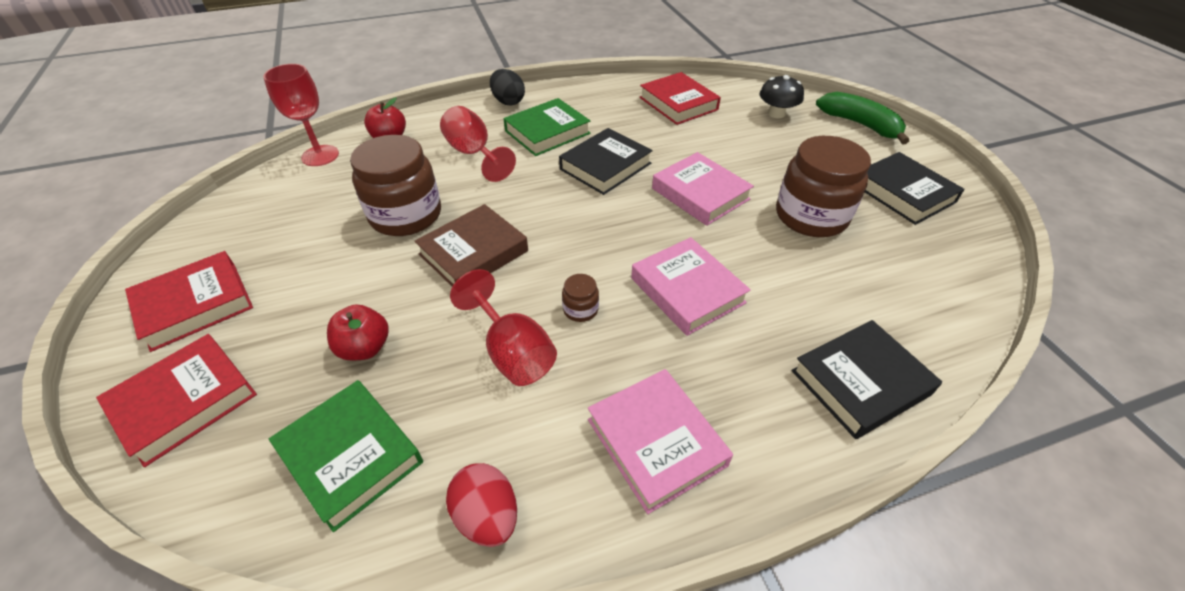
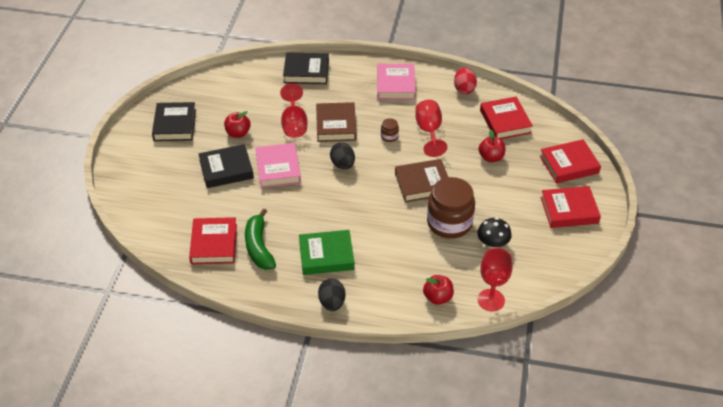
camera: 150 degrees left, 0 degrees up
(351, 456) = (505, 121): green book -> red book
(474, 154) = (387, 256): red goblet -> red goblet (294, 124)
(605, 166) = (312, 210): black book -> black book (226, 169)
(617, 233) = (343, 165): none -> black egg
(687, 290) = (336, 125): pink book -> brown book
(776, 113) = (162, 205): black mushroom -> black mushroom (492, 243)
(811, 216) = (238, 133): brown jar -> red apple
(860, 124) = (125, 174): green banana -> green banana (259, 247)

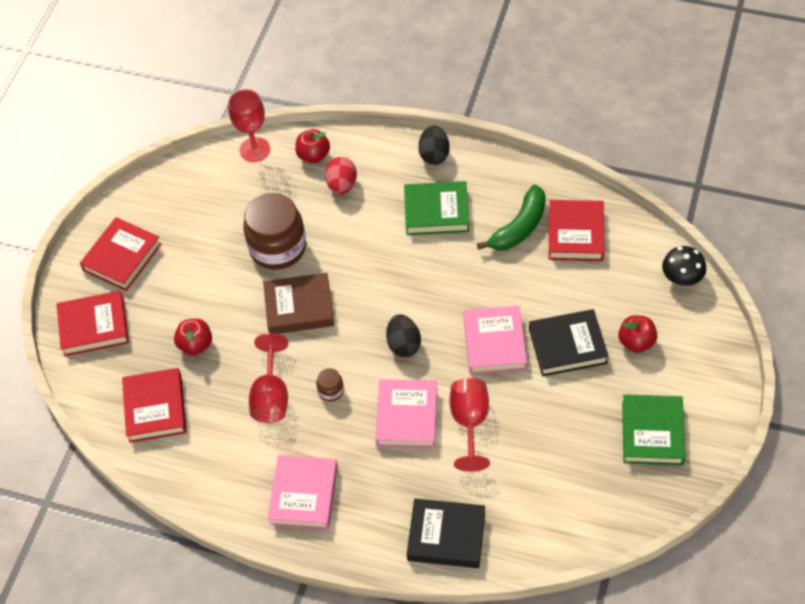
camera: 170 degrees left, 10 degrees up
(175, 125) = (652, 433): black book -> green book
(238, 133) = (554, 410): red apple -> red apple (636, 342)
(259, 247) = (519, 227): green banana -> green banana turned 45 degrees clockwise
(336, 125) = (407, 417): brown book -> pink book
(464, 89) = (198, 478): red egg -> red egg (342, 185)
(492, 243) = (232, 217): black mushroom -> black mushroom (681, 278)
(569, 210) = (122, 257): red book -> red book turned 60 degrees counterclockwise

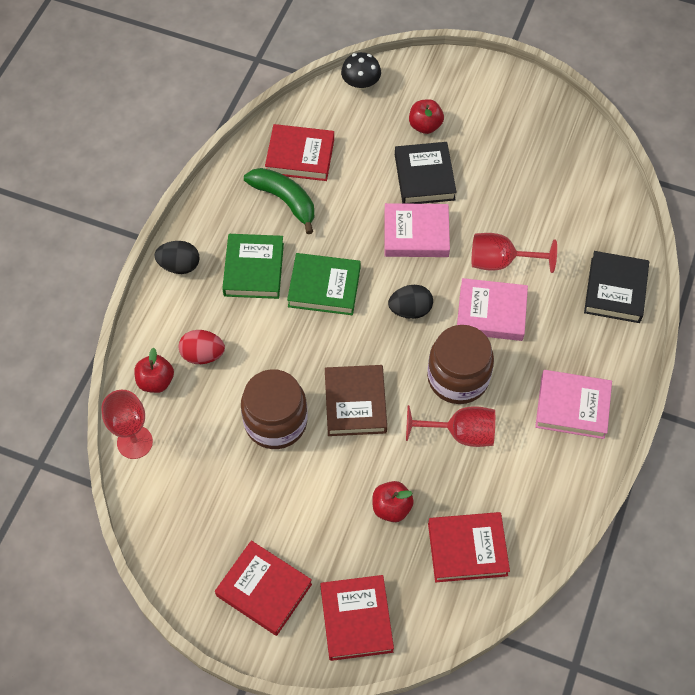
camera: 90 degrees left, 5 degrees up
(331, 391) = (458, 378): brown jar -> brown jar, size x2.37
(652, 433) = (518, 127): green book -> green book (324, 287)

